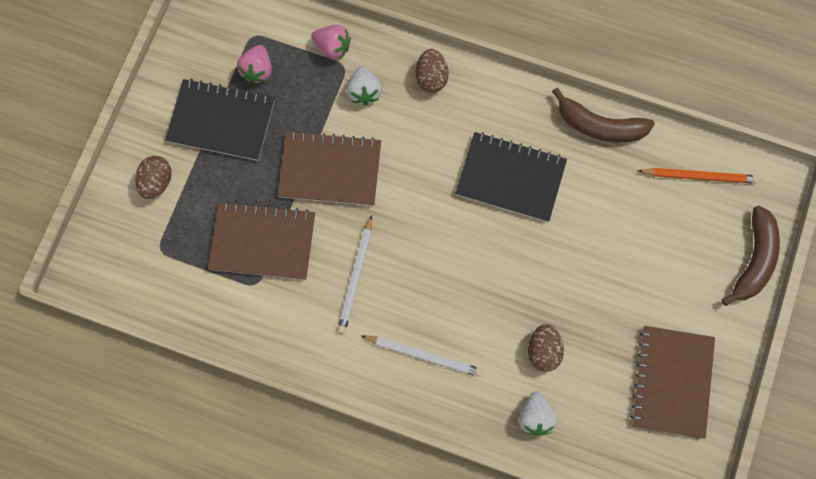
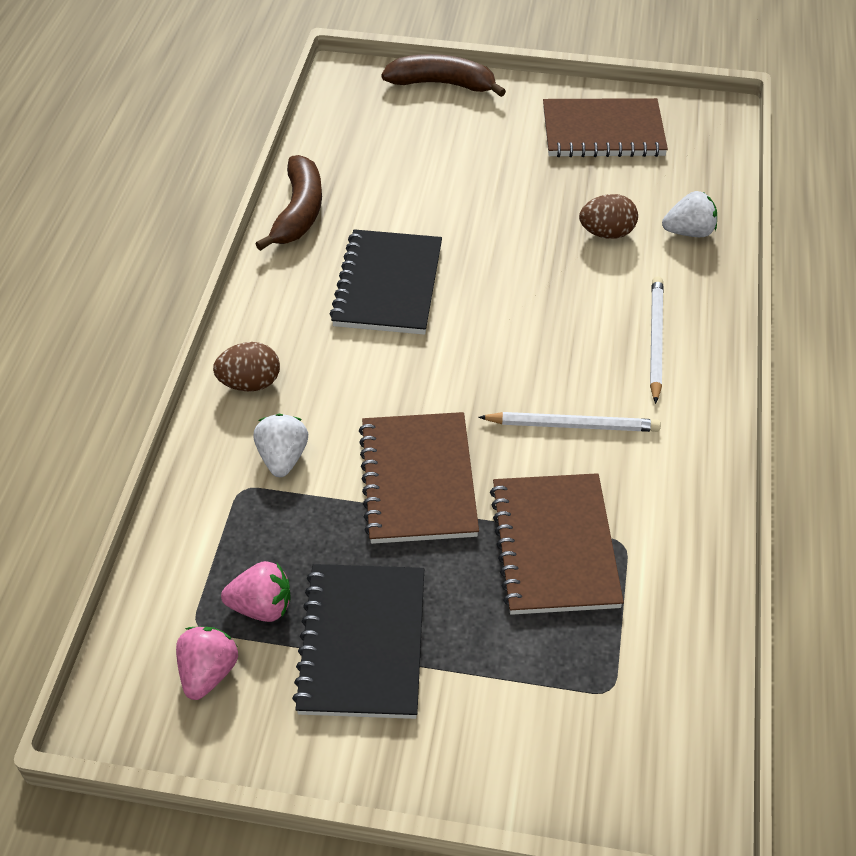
camera: 100 degrees left, 25 degrees down
(157, 182) = (492, 721): brown egg -> none
(332, 47) = (210, 509): pink strawberry -> pink strawberry (208, 672)
(364, 92) = (282, 458): white strawberry -> white strawberry turned 75 degrees counterclockwise
(699, 176) = (350, 128): orange pencil -> none

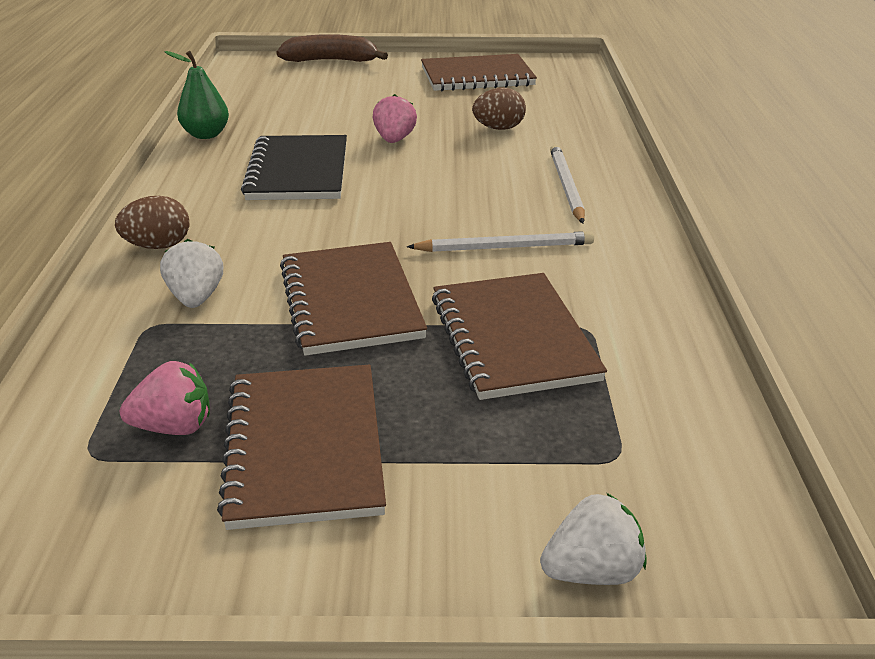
camera: 10 degrees left, 15 degrees down
(208, 672) = (103, 500): pink strawberry -> pink strawberry (394, 140)
(299, 212) = (206, 135): brown banana -> green pear
(362, 643) = (305, 447): black notebook -> brown notebook
(689, 232) = (571, 123): white strawberry -> white strawberry (591, 570)

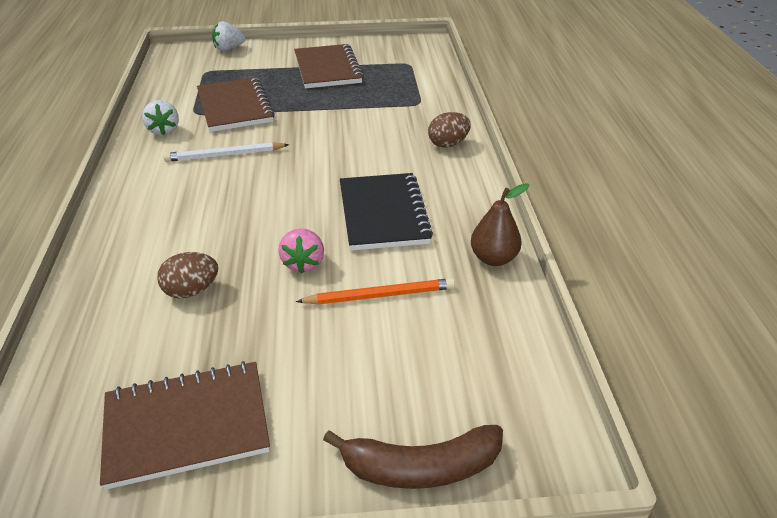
camera: 175 degrees right, 5 degrees up
(174, 426) = (381, 72): pink strawberry -> none
(196, 297) = (404, 117): white strawberry -> white strawberry (164, 130)
(206, 135) = (493, 258): green pear -> brown pear
(327, 119) = (380, 295): none -> orange pencil
(351, 301) = (319, 119): brown notebook -> none
(566, 186) = (158, 211): white pencil -> none

